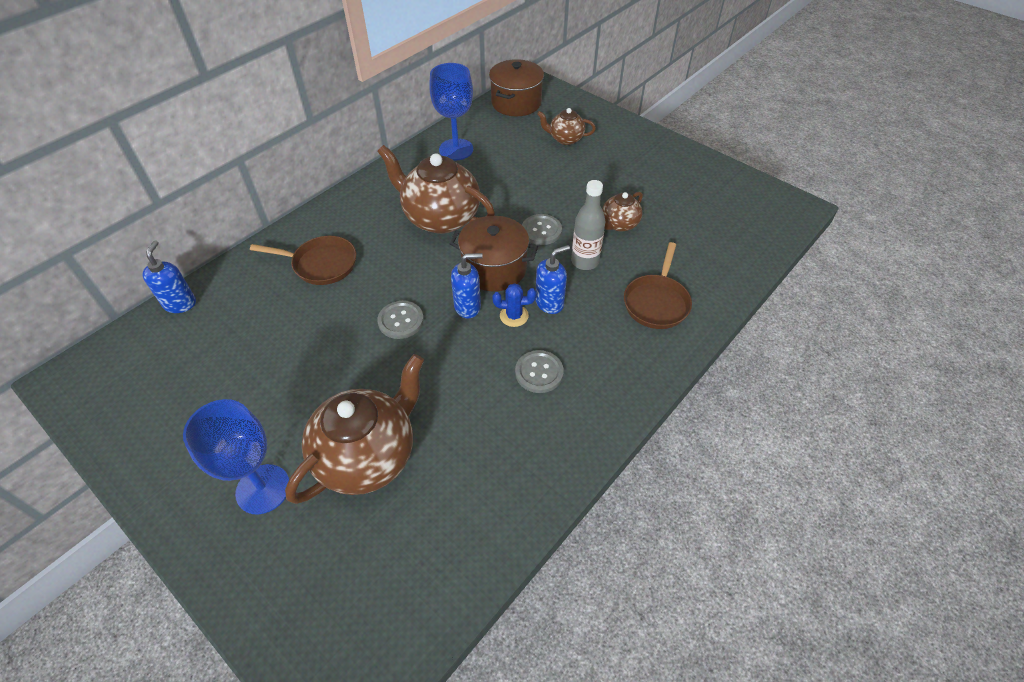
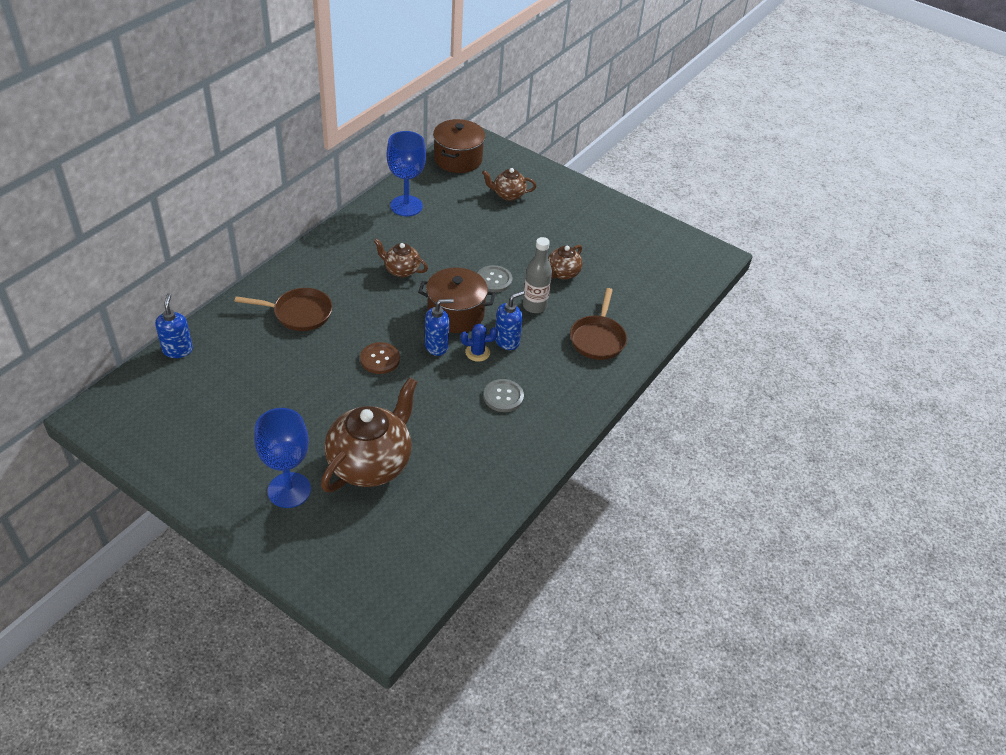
camera: 10 degrees left, 5 degrees down
(401, 321) = (380, 359): grey button -> brown button
(440, 218) = (401, 270): brown teapot -> brown teapot, size x0.51

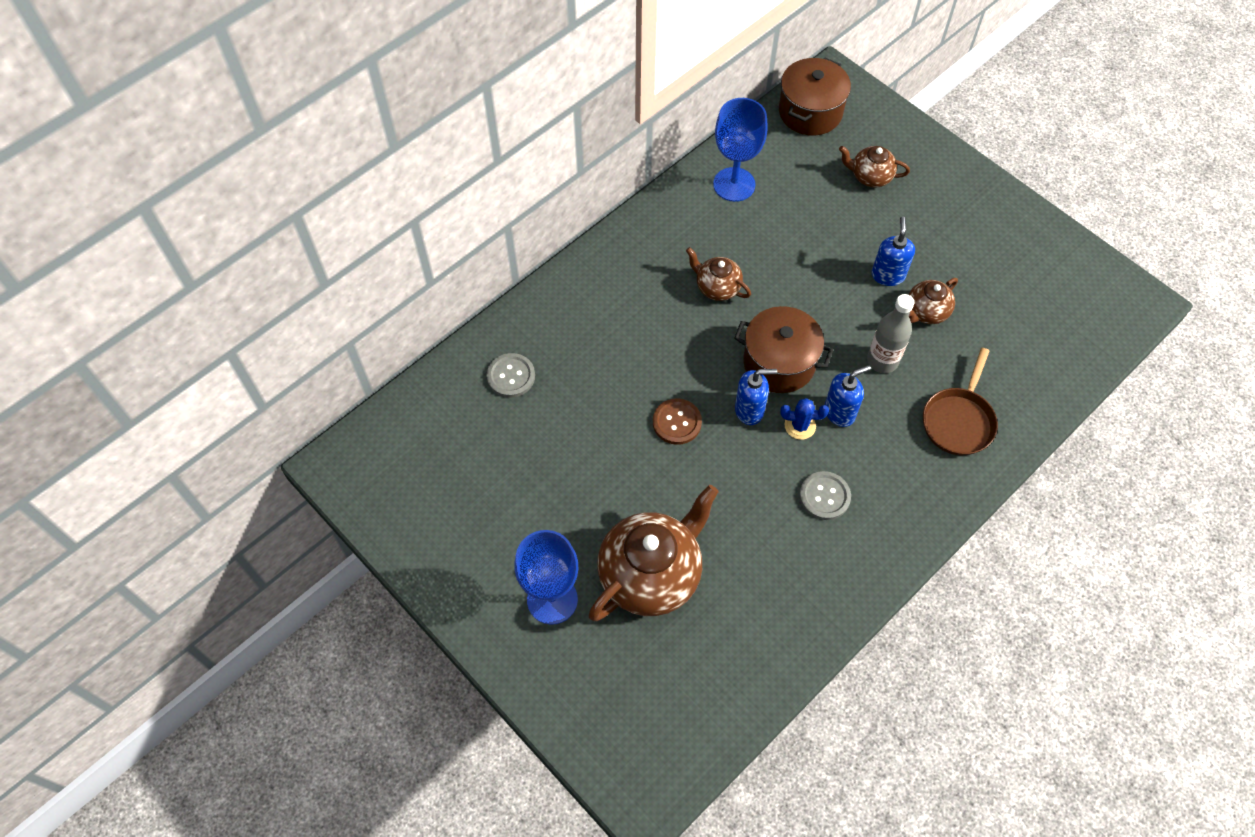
camera: 15 degrees right, 15 degrees up
(178, 350) = (436, 382): blue soap dispenser -> blue soap dispenser (888, 275)
(299, 313) = (584, 342): brown pan -> none
(494, 280) = (834, 314): grey button -> grey button (511, 376)

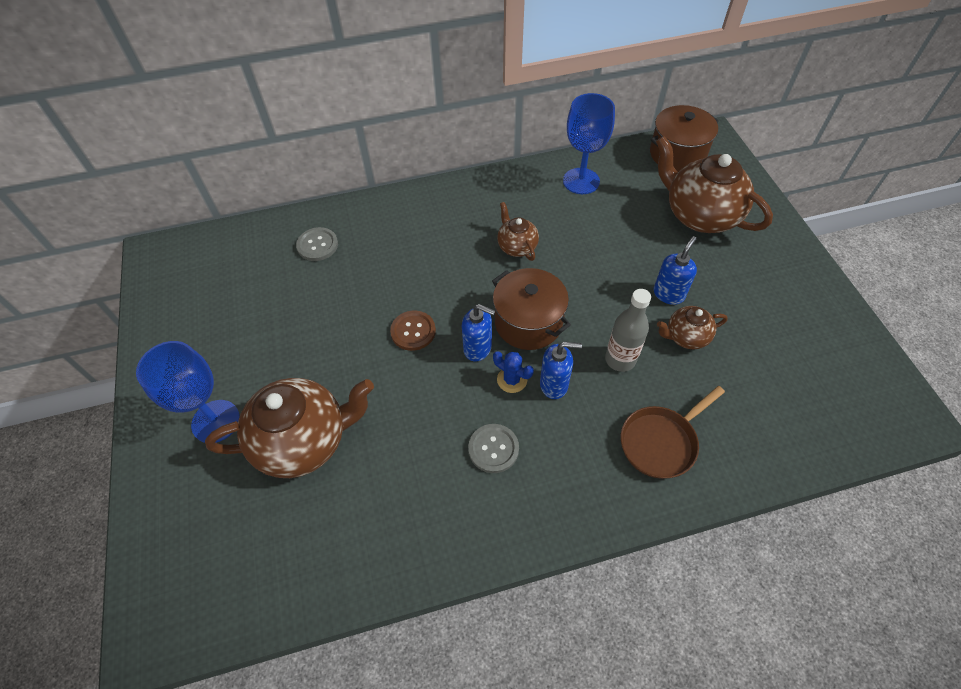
camera: 30 degrees right, 5 degrees down
(870, 176) = (699, 215): brown teapot -> brown teapot, size x1.97

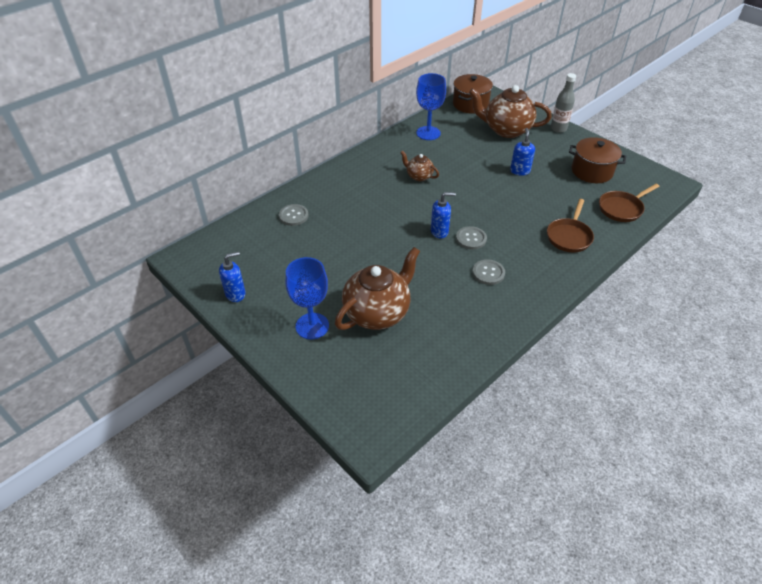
camera: 30 degrees left, 10 degrees down
(413, 331) = (394, 237): brown button -> none
(512, 380) = (471, 239): blue cactus -> grey button
(528, 322) = (457, 209): brown pot -> brown pot (592, 171)
(554, 384) = (495, 232): blue soap dispenser -> blue soap dispenser (235, 294)
(620, 359) = (519, 209): grey bottle -> grey bottle (558, 128)
(686, 337) = (544, 187): brown teapot -> none
(787, 429) = (622, 208): none -> brown pan

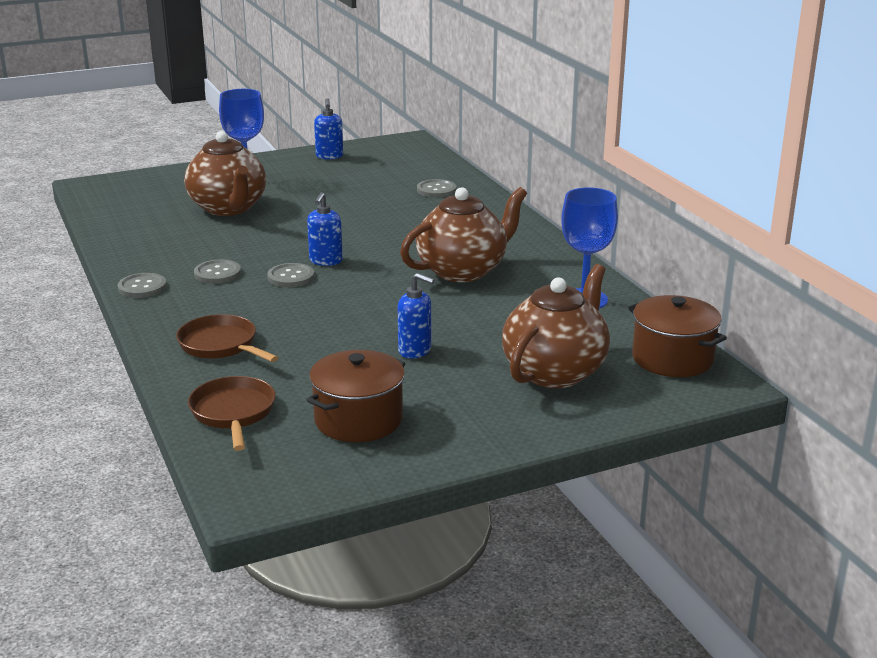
camera: 110 degrees right, 20 degrees down
(419, 176) = (463, 271): brown teapot -> brown teapot, size x1.97
(531, 300) = (142, 287): none -> grey button
(558, 128) = (528, 430): grey bottle -> none

